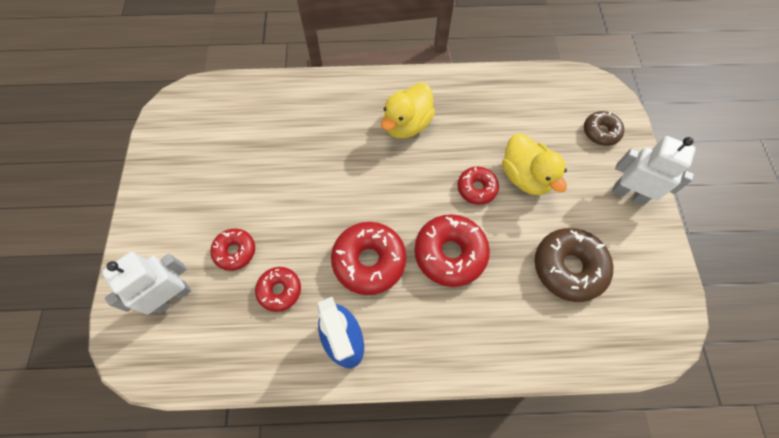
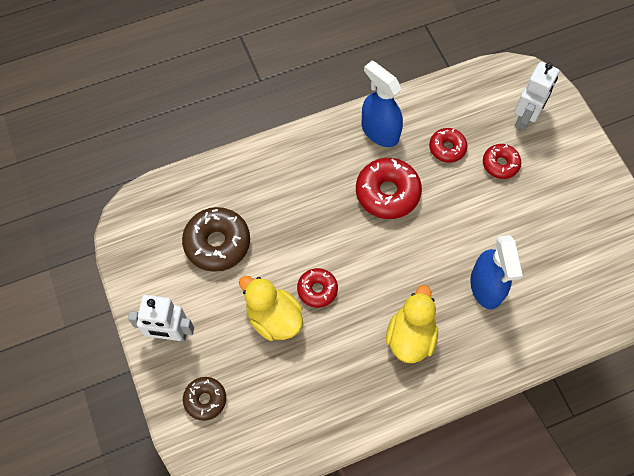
camera: 160 degrees right, 0 degrees up
(320, 141) = (486, 287): none -> blue spray bottle
(450, 253) = (322, 221): red donut -> none

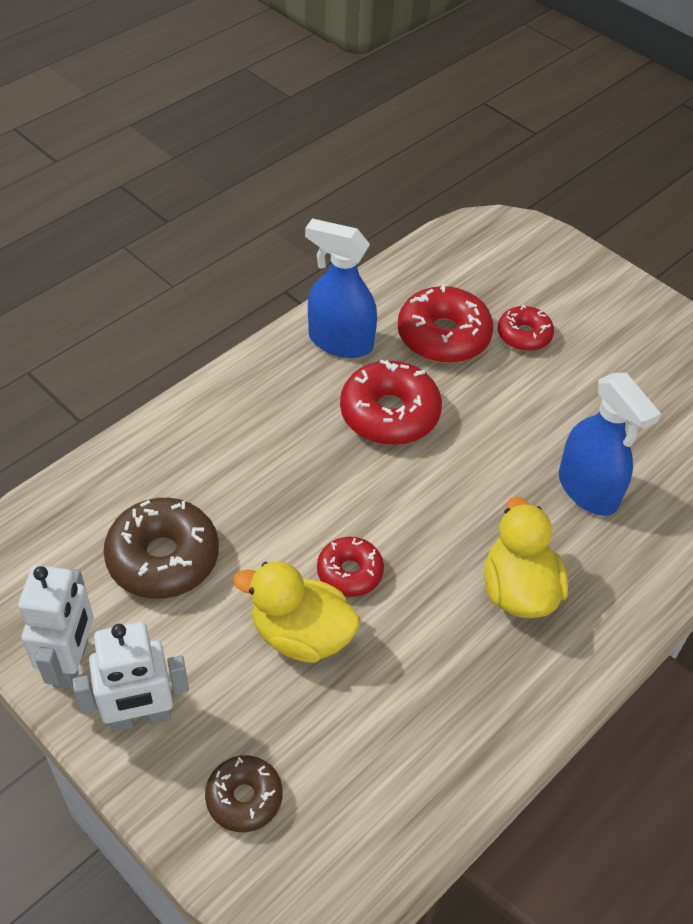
camera: 25 degrees left, 15 degrees down
(447, 148) = (443, 336): red donut -> red donut, size x1.69
(525, 118) = (526, 273): white robot -> white robot (71, 663)

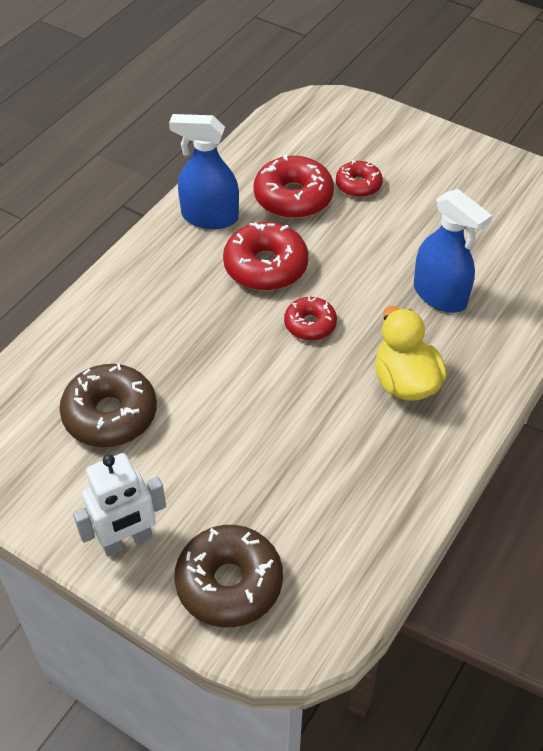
camera: 10 degrees left, 0 degrees up
(71, 663) = (57, 511): white robot -> none
(244, 798) = (229, 583): brown donut -> brown donut, size x1.69
(301, 635) = (240, 451): yellow duck -> none
(349, 572) = (267, 395): red donut -> red donut (310, 324)

